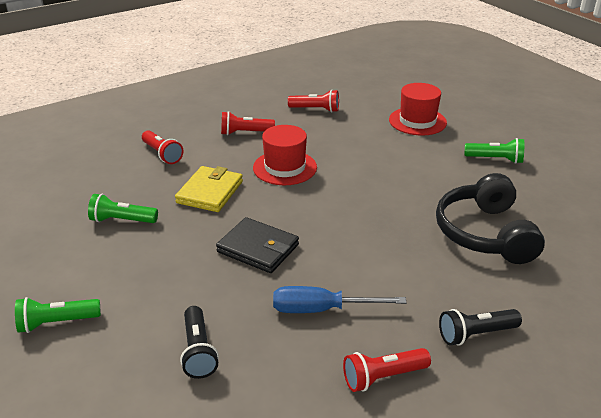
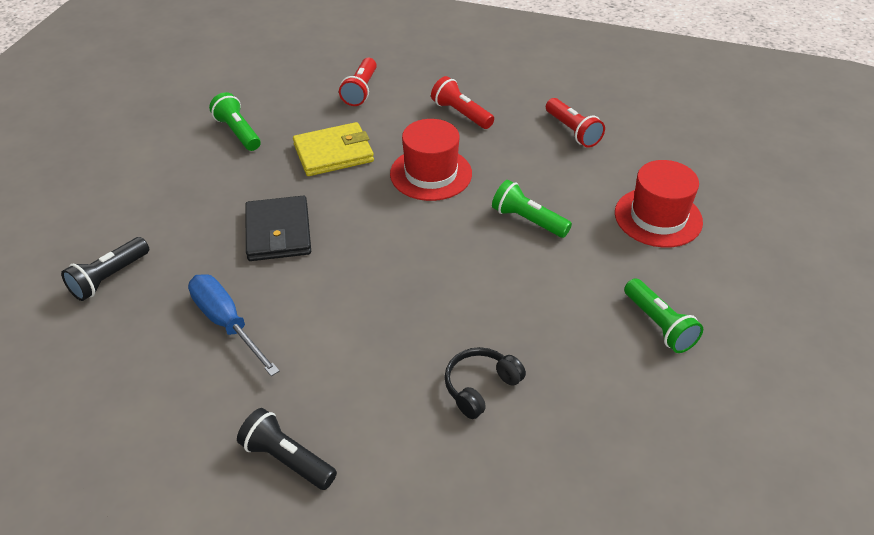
camera: 50 degrees right, 10 degrees up
(57, 323) = (82, 183): green flashlight -> green flashlight (528, 220)
(383, 377) = (166, 416): red flashlight -> none
(485, 233) = (480, 387): black headphones -> black headphones, size x0.51

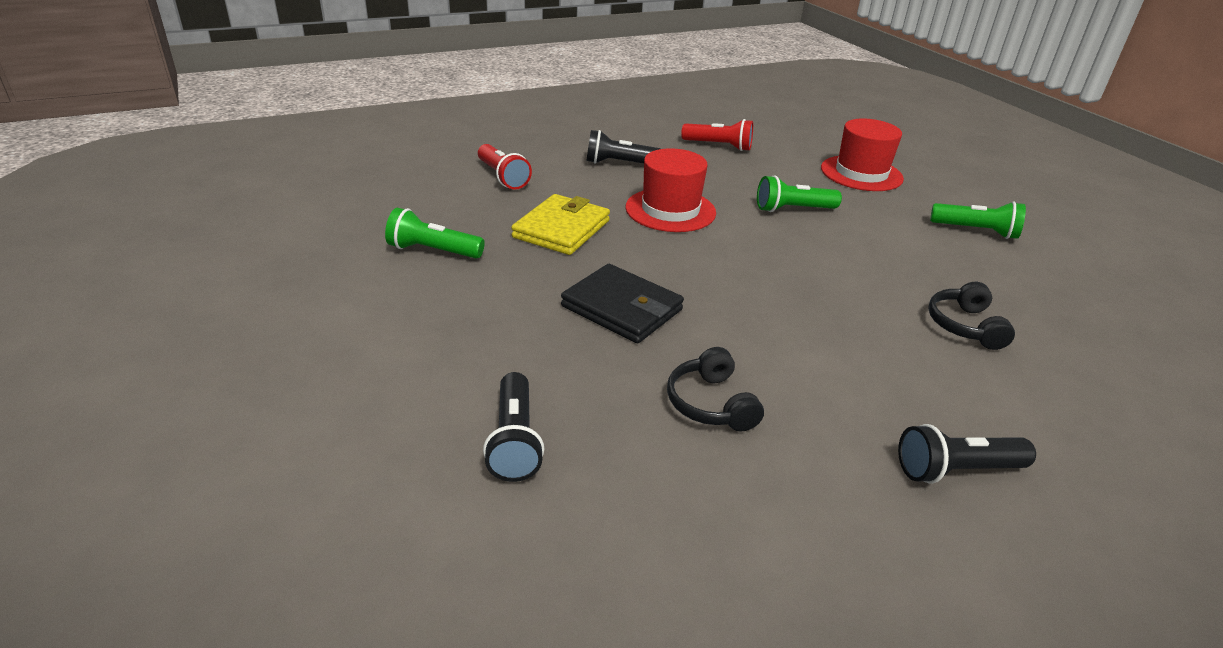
camera: 45 degrees left, 10 degrees down
(227, 323) = (711, 403): blue screwdriver -> black headphones
(461, 114) = (619, 163): red flashlight -> black flashlight

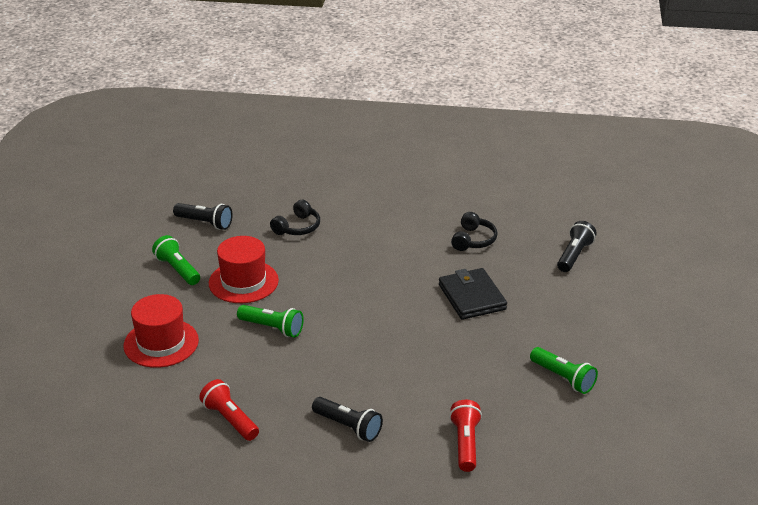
camera: 145 degrees left, 0 degrees up
(561, 229) = (460, 368): yellow wallet -> none
(670, 210) = (363, 358): red hat -> red hat (243, 282)
(956, 470) = (400, 189): black flashlight -> black flashlight (205, 223)

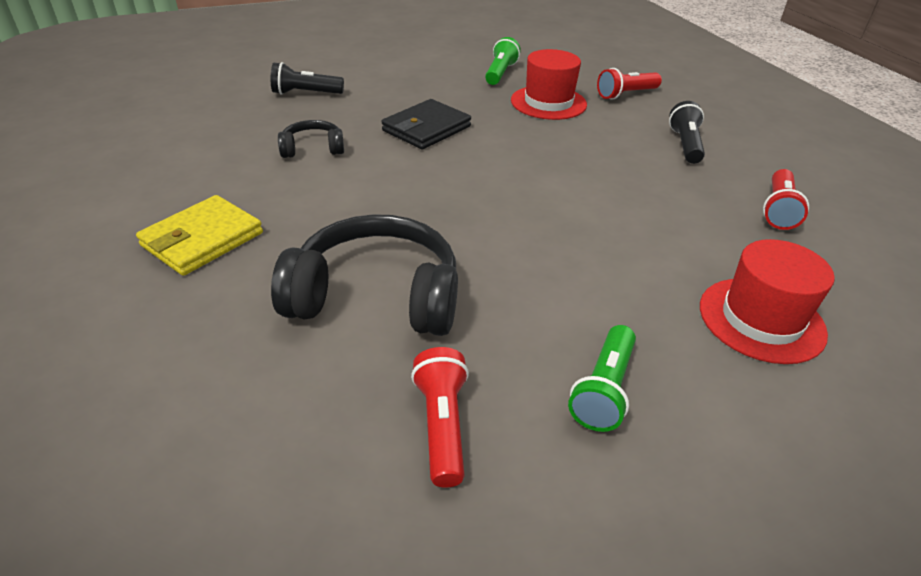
camera: 120 degrees left, 5 degrees up
(205, 223) = (442, 425): black flashlight -> red flashlight
(243, 282) = (558, 297): red hat -> red hat (548, 102)
(272, 328) = (617, 235): green flashlight -> none
(297, 227) = (376, 296): black headphones -> black headphones, size x1.97
(392, 187) = (202, 239): none -> yellow wallet

